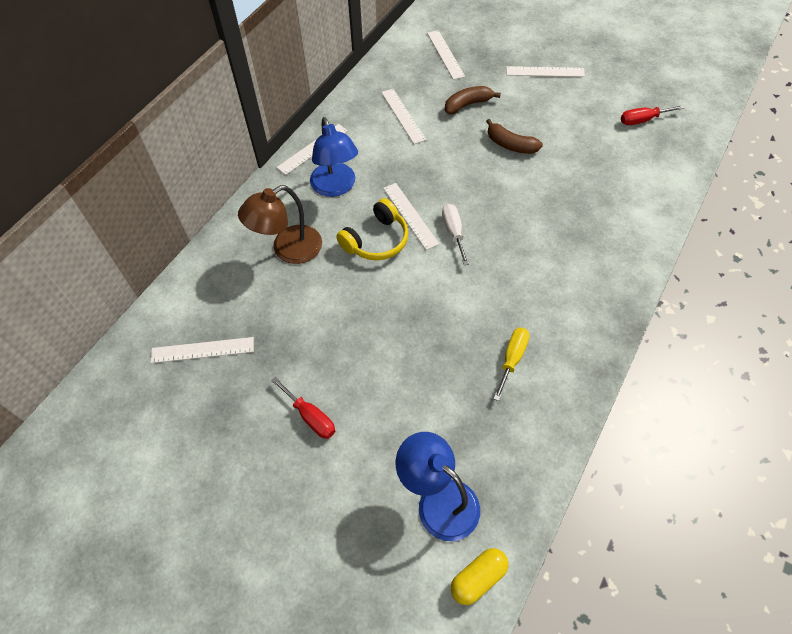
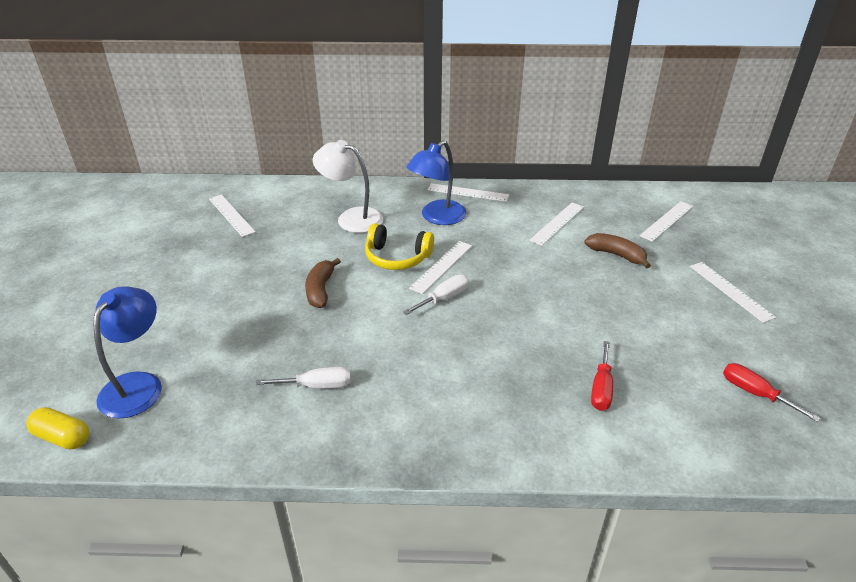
camera: 60 degrees right, 20 degrees down
(288, 250) = (351, 218): brown lamp -> white lamp
(310, 417) = (194, 285): red screwdriver -> red screwdriver (601, 388)
(510, 145) = (594, 299): brown banana -> brown banana (320, 290)
(512, 359) = (317, 386): yellow screwdriver -> white screwdriver

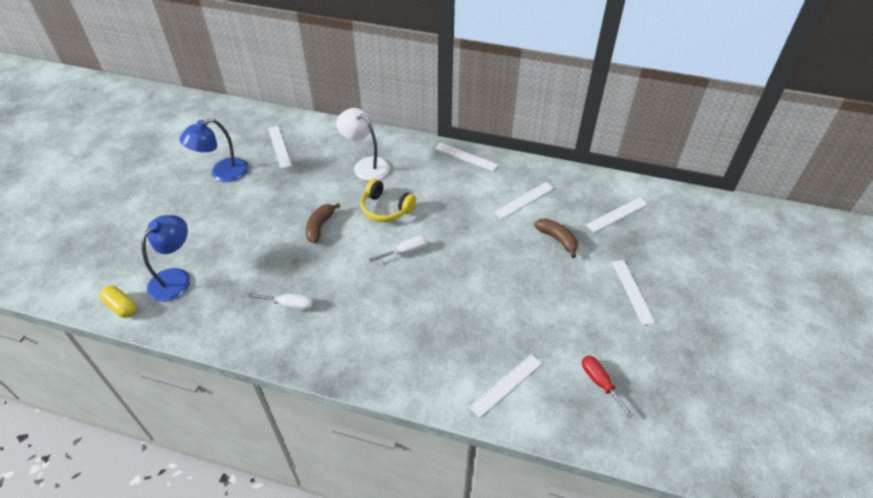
camera: 15 degrees right, 10 degrees up
(437, 217) = (431, 177): blue lamp -> blue lamp (222, 173)
(441, 266) = (415, 223): white ruler -> white ruler (506, 385)
(601, 388) = (486, 352): red screwdriver -> none

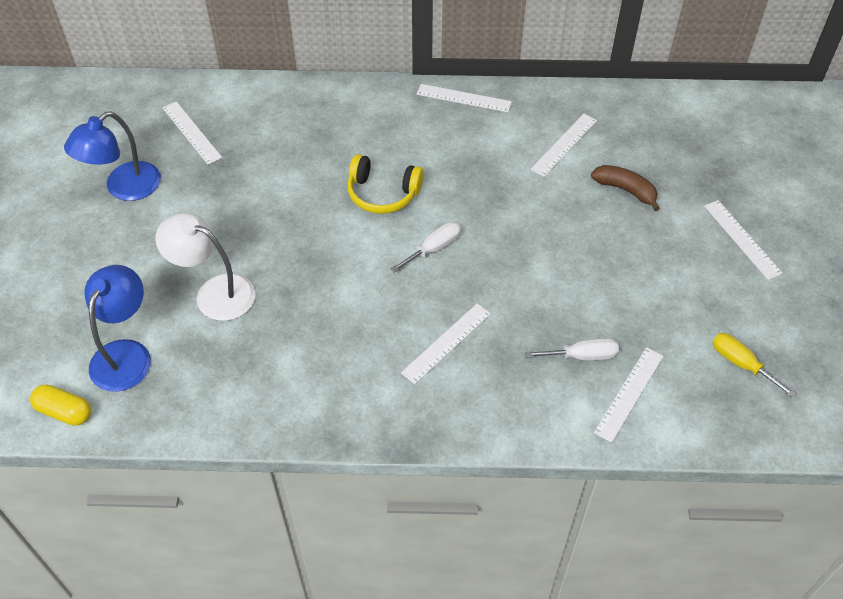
camera: 15 degrees left, 5 degrees up
(289, 305) = (305, 355): white screwdriver -> white screwdriver (582, 356)
(320, 226) = (301, 237): brown banana -> none
(366, 165) = (329, 137): white lamp -> white lamp (214, 292)
(600, 382) = (741, 364): red screwdriver -> yellow screwdriver
(617, 214) = (689, 141): white ruler -> white ruler (446, 343)

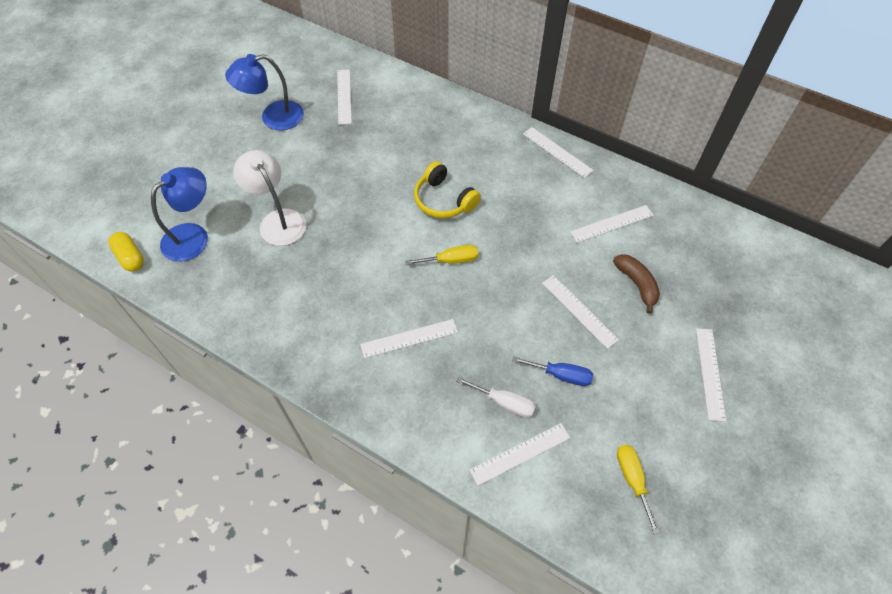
camera: 30 degrees right, 5 degrees up
(433, 249) = (451, 260): white screwdriver -> yellow screwdriver
(591, 239) = (579, 311): none -> white ruler
(616, 305) = (561, 375): none -> blue screwdriver

